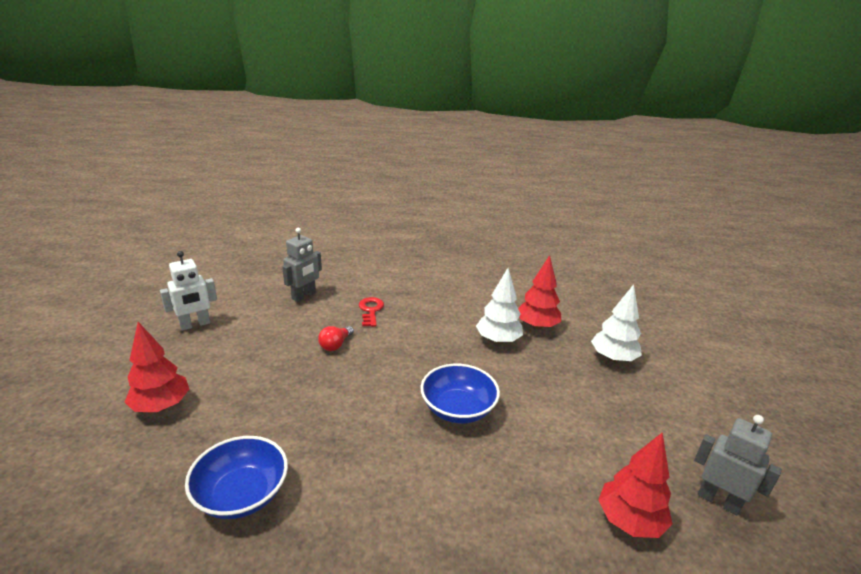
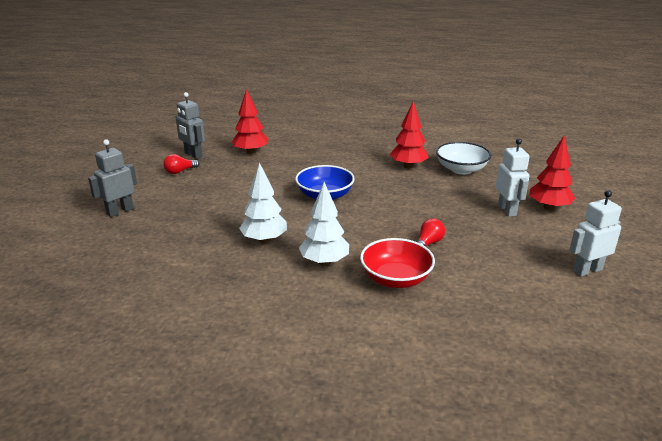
camera: 170 degrees left, 0 degrees up
(222, 398) = (507, 210): none -> white robot
(241, 494) = (461, 169): blue bowl -> white bowl
(304, 296) = (484, 303): grey robot -> grey robot (120, 211)
(371, 310) = (396, 279): red key -> red bowl
(537, 326) = (212, 252): red tree -> red tree (408, 166)
(613, 358) = (166, 220): white tree -> white tree (324, 262)
(689, 449) = (180, 171): none -> red light bulb

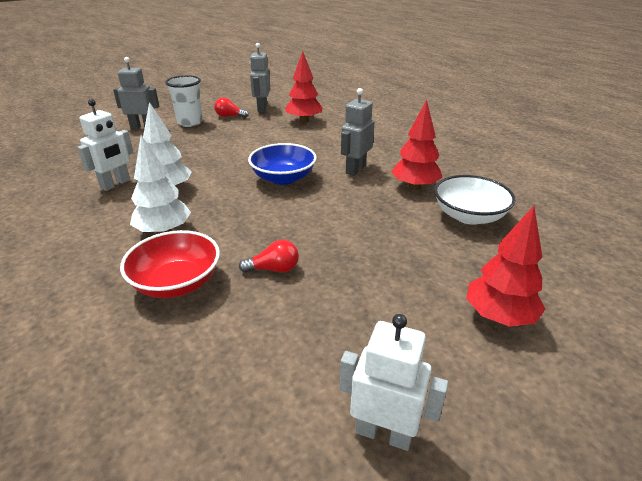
camera: 45 degrees right, 5 degrees up
(155, 189) = (190, 122): none -> white cup
(356, 170) = (355, 169): none -> grey robot
(507, 210) = (433, 287): white robot -> white robot (116, 184)

